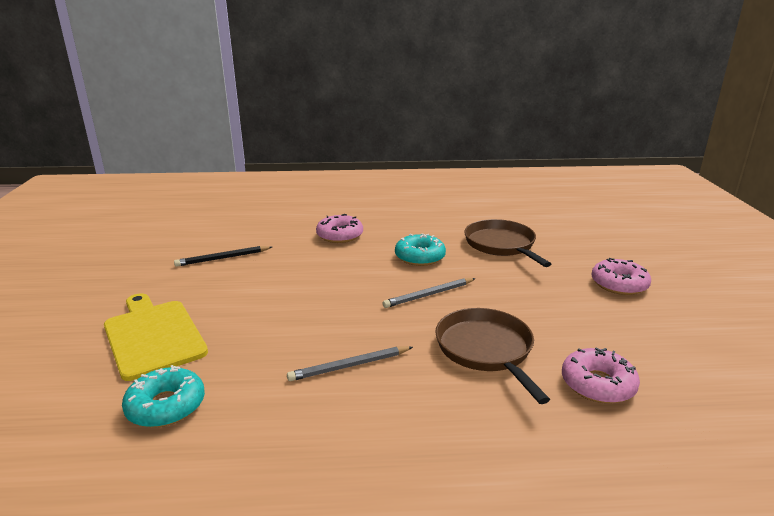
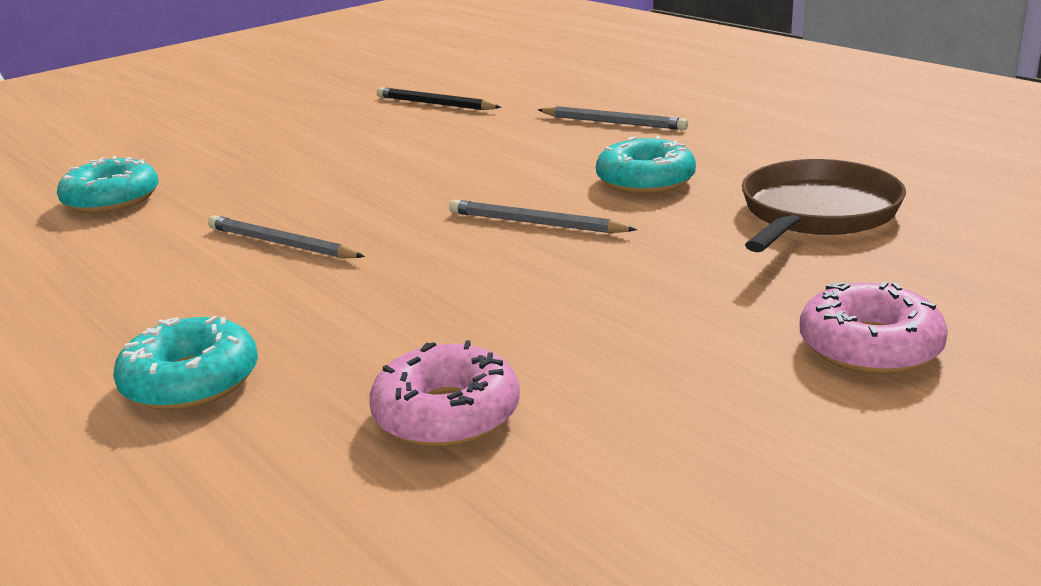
camera: 55 degrees right, 0 degrees up
(153, 336) = (227, 146): yellow cutting board -> none
(340, 235) = (613, 122): pink donut -> grey pencil
(486, 349) = (434, 305): brown pan -> none
(495, 448) = (191, 381): none -> turquoise donut

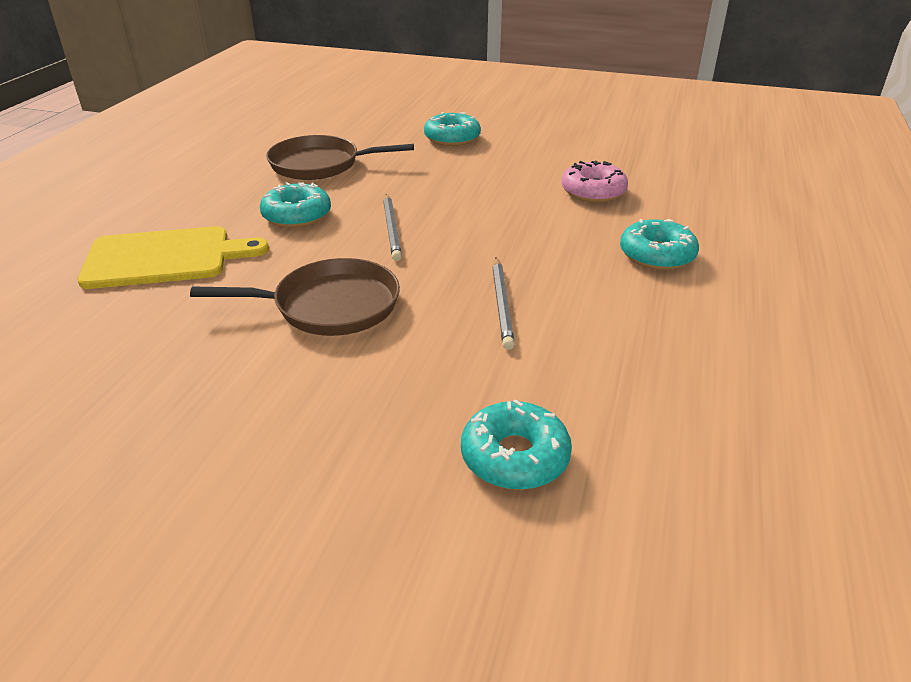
camera: 125 degrees left, 10 degrees up
(416, 172) = (330, 306): none -> brown pan
(435, 104) = (113, 378): black pencil -> none
(613, 122) = (165, 258): grey pencil -> yellow cutting board
(869, 347) = (452, 138): pink donut -> turquoise donut

